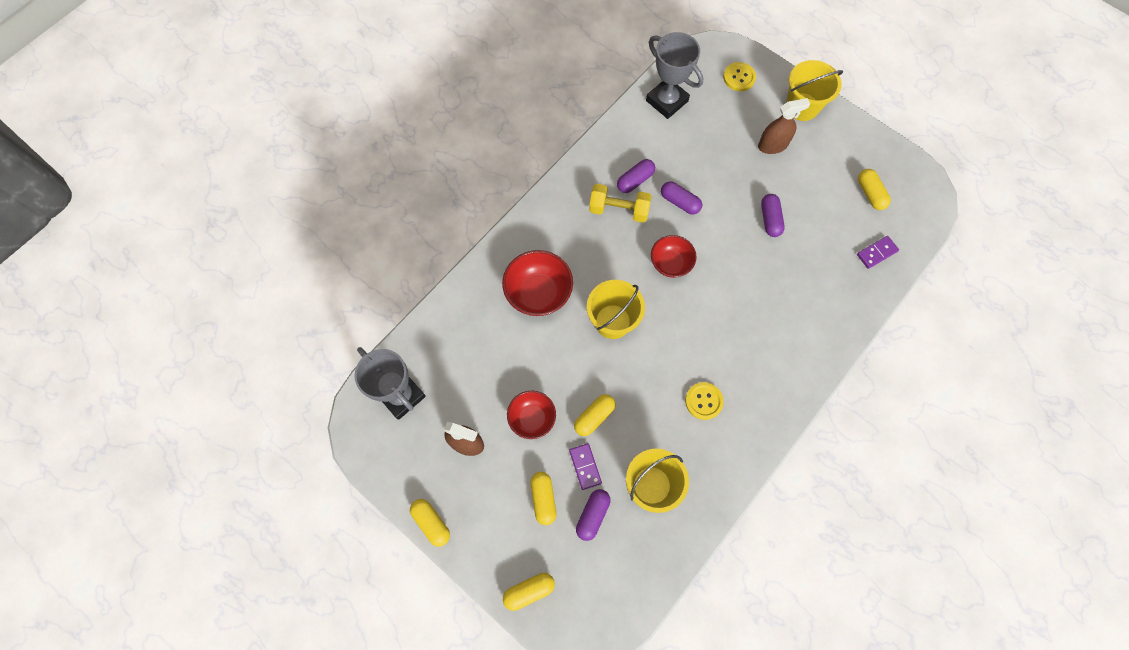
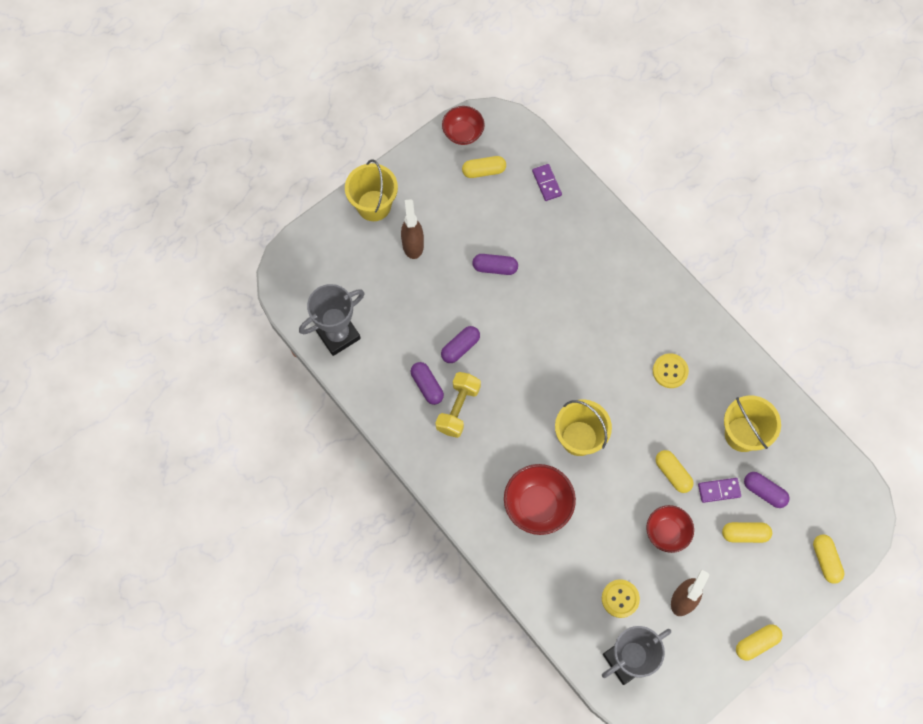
camera: 80 degrees left, 0 degrees up
(670, 263) = (526, 371): red bowl -> red bowl (463, 133)
(739, 77) = (325, 256): yellow button -> yellow button (620, 598)

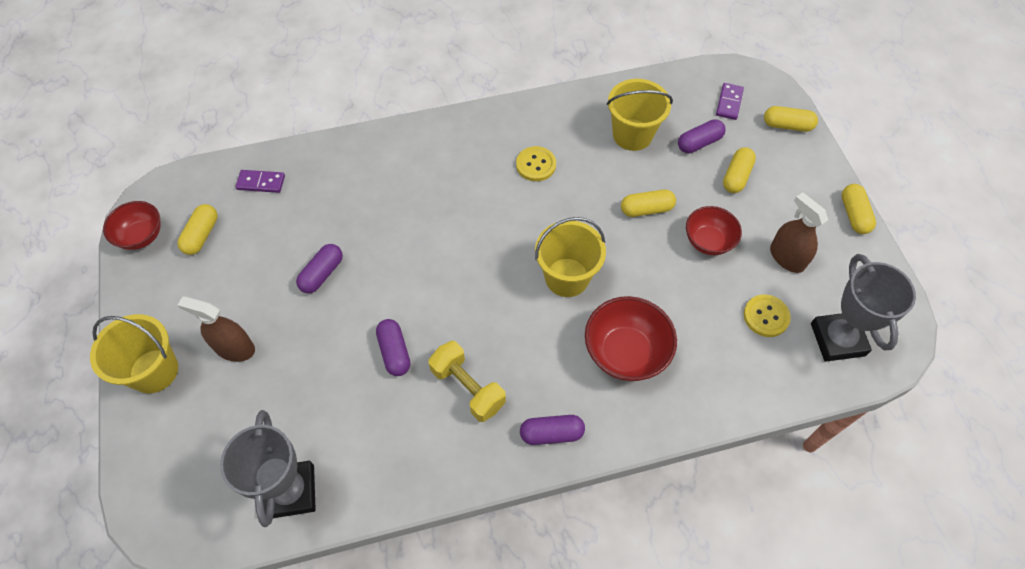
camera: 65 degrees left, 10 degrees down
(427, 386) = (420, 410): purple capsule -> purple capsule (551, 433)
(719, 490) = (682, 178): purple domino -> purple domino (729, 103)

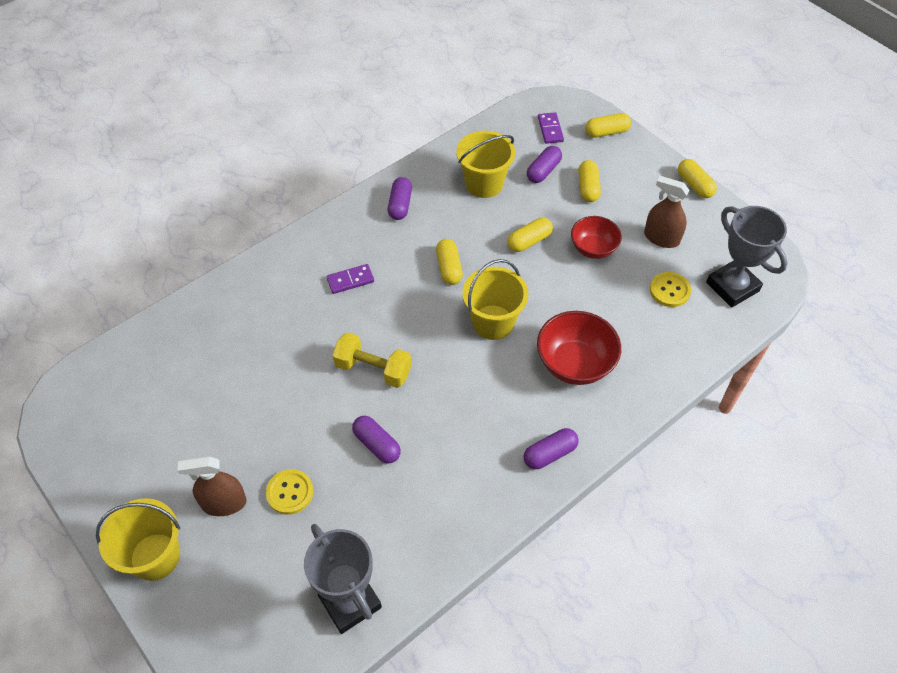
camera: 25 degrees left, 5 degrees down
(141, 236) = (68, 441): red bowl -> none
(202, 235) = (131, 417): yellow capsule -> yellow capsule (449, 268)
(261, 183) = (163, 347): purple domino -> purple domino (350, 280)
(322, 274) = (271, 405): purple capsule -> purple capsule (400, 205)
(467, 388) = (458, 447): yellow dumbbell -> yellow dumbbell (373, 369)
(536, 165) = (414, 238): yellow button -> yellow button (290, 492)

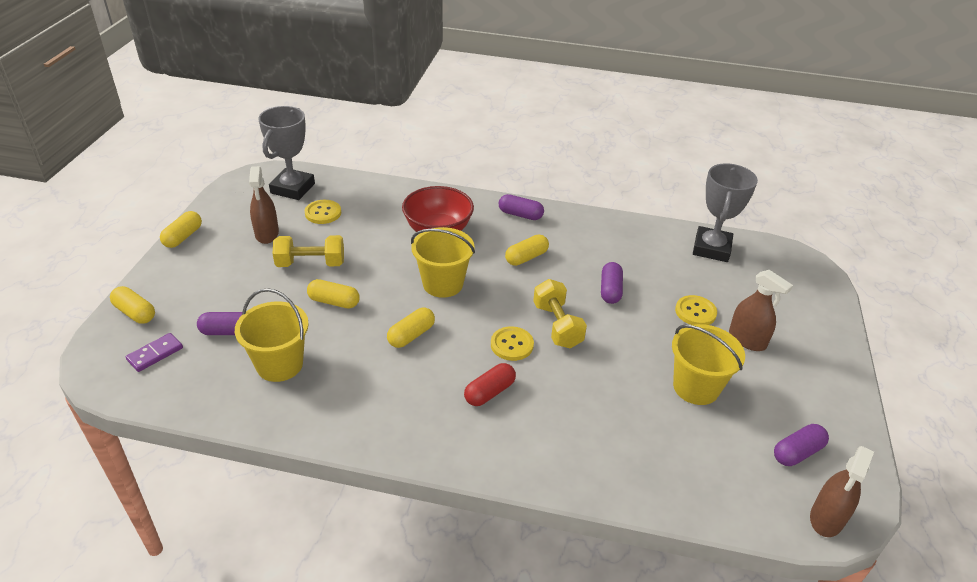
camera: 130 degrees left, 15 degrees down
(68, 393) = (826, 518): none -> brown spray bottle
(155, 556) = (821, 350): yellow bucket -> yellow bucket (696, 387)
(350, 280) = (489, 392): purple domino -> red capsule
(382, 324) = (512, 345): none -> yellow button
(400, 205) = (362, 412): purple capsule -> purple capsule (797, 452)
(588, 188) = (232, 294): yellow capsule -> yellow capsule (526, 257)
(593, 248) = (310, 263): red bowl -> yellow dumbbell

